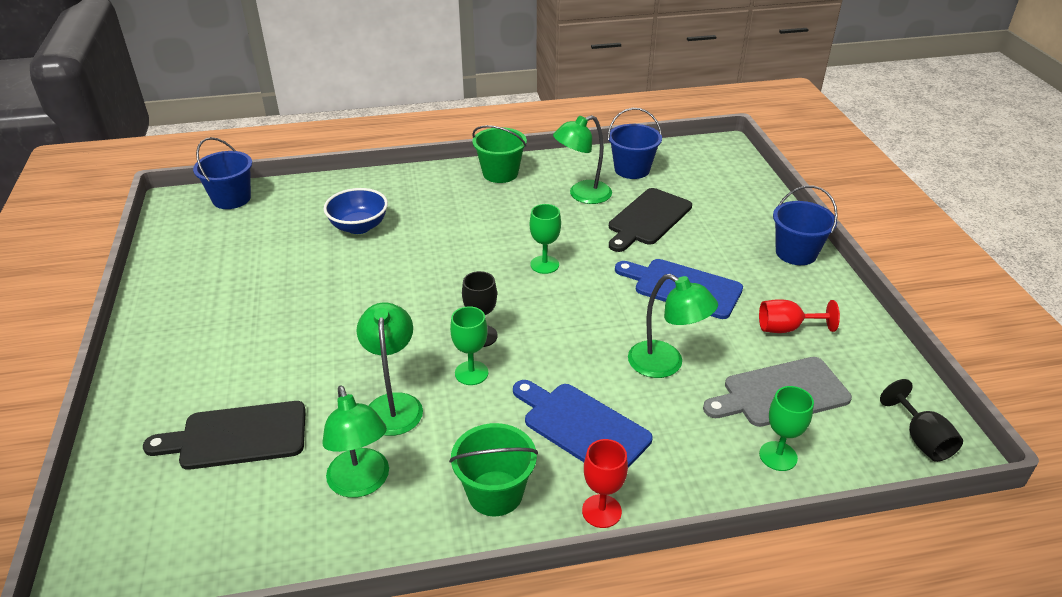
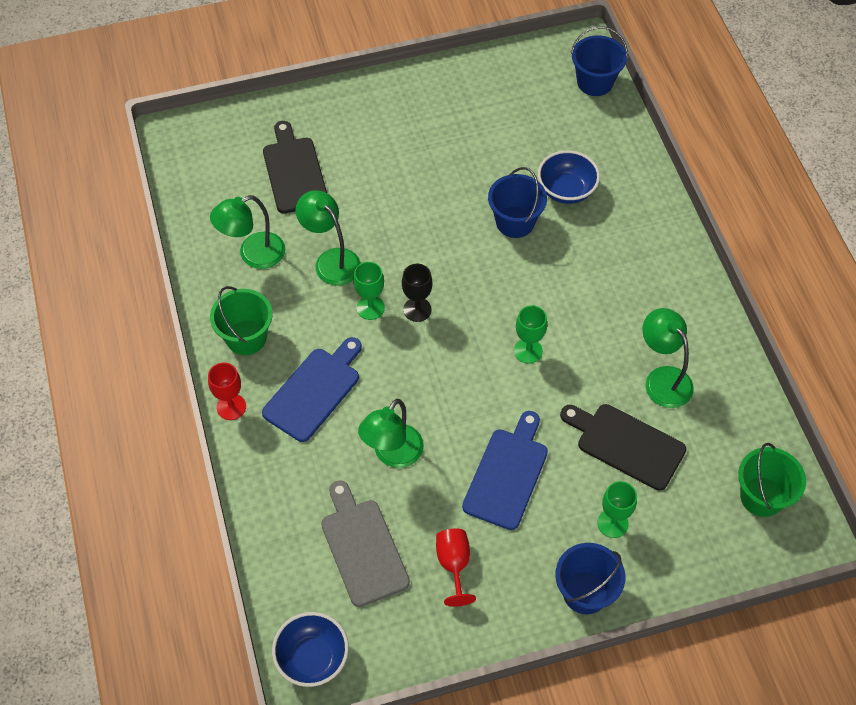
camera: 85 degrees right, 20 degrees up
(394, 404) = (331, 260): green lamp -> green lamp turned 120 degrees counterclockwise
(500, 173) = (691, 297): green bucket -> green bucket (762, 496)
(632, 169) = (729, 429): blue bucket -> blue bucket (515, 222)
(778, 456) = (288, 536): green goblet -> green goblet (612, 523)
(921, 439) = (312, 658): black goblet -> blue bowl

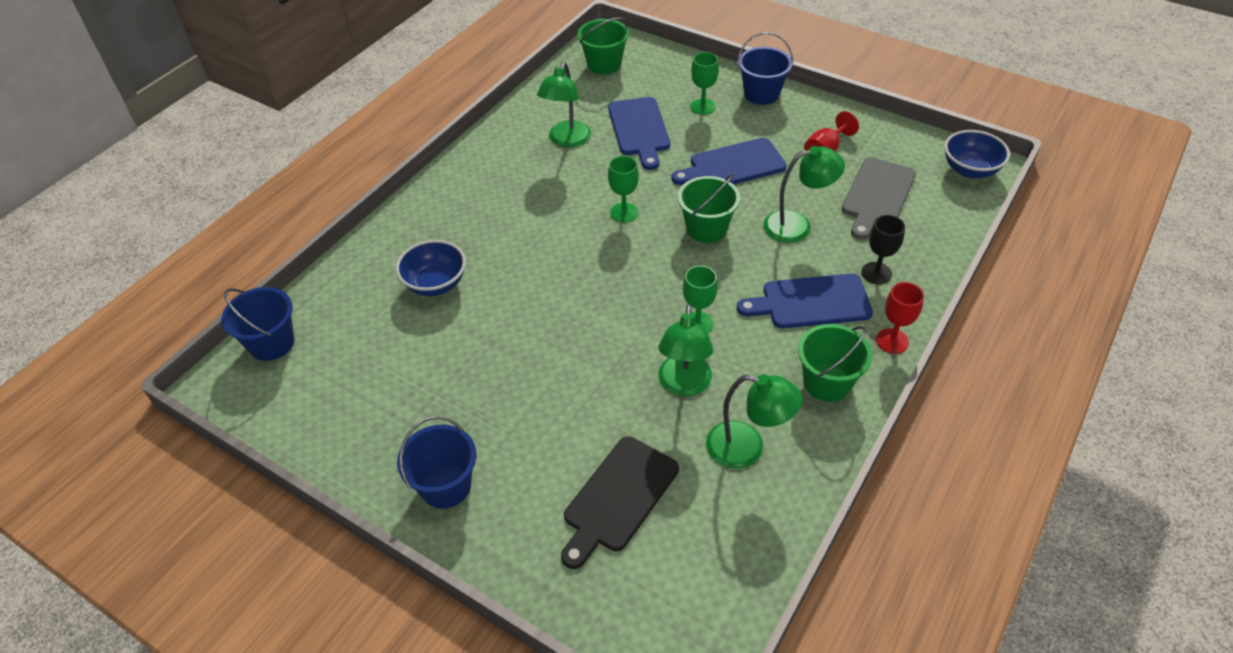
camera: 130 degrees left, 10 degrees down
(417, 309) = (663, 295): black goblet -> black goblet (876, 273)
(454, 390) = (706, 228): none -> green bucket
(515, 222) = (505, 294): blue bucket -> blue bucket (445, 486)
(626, 444) = (639, 129): black cutting board -> blue cutting board

